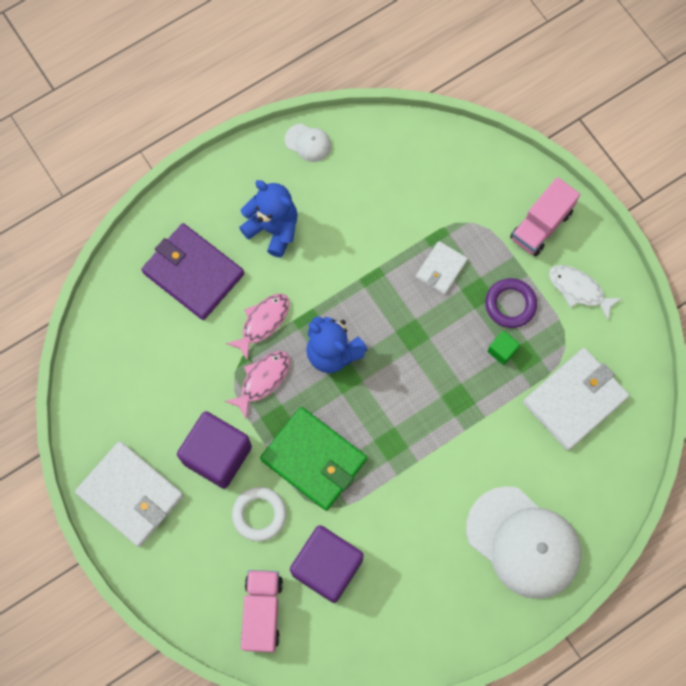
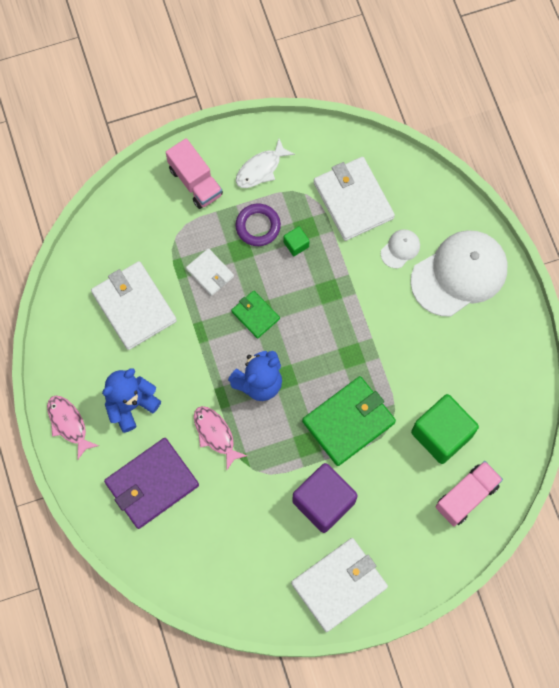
camera: 75 degrees left, 0 degrees up
(259, 514) = (384, 479): white ring -> none
(262, 380) = (267, 447): pink fish -> pink fish (68, 424)
(262, 612) = (466, 496): pink truck -> pink truck turned 120 degrees clockwise
(308, 143) = (58, 353): white cap -> white cap (400, 249)
(327, 567) = (441, 434): purple cube -> green cube
(380, 202) = (134, 306): none -> white wallet
(407, 328) = (255, 315): none -> green wallet

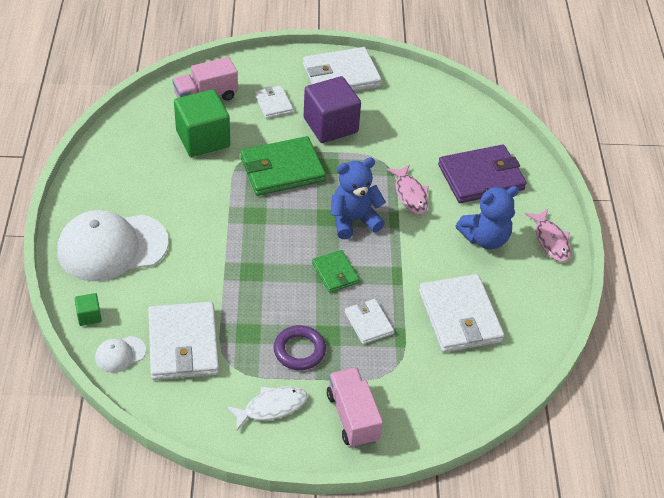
camera: 165 degrees left, 25 degrees down
(296, 244) = (265, 321): green cube -> green cube (89, 316)
(393, 512) = (273, 104): none -> white wallet
(400, 249) = (158, 285): white cap -> white cap (120, 354)

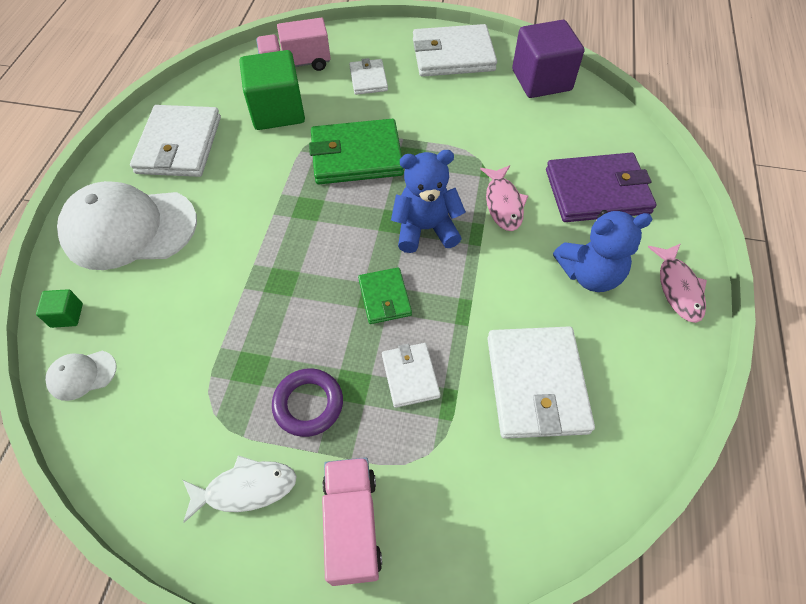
camera: 15 degrees right, 10 degrees up
(183, 344) = (164, 372): white wallet -> white wallet (179, 145)
(330, 125) = (427, 109): purple cube -> purple cube (541, 80)

